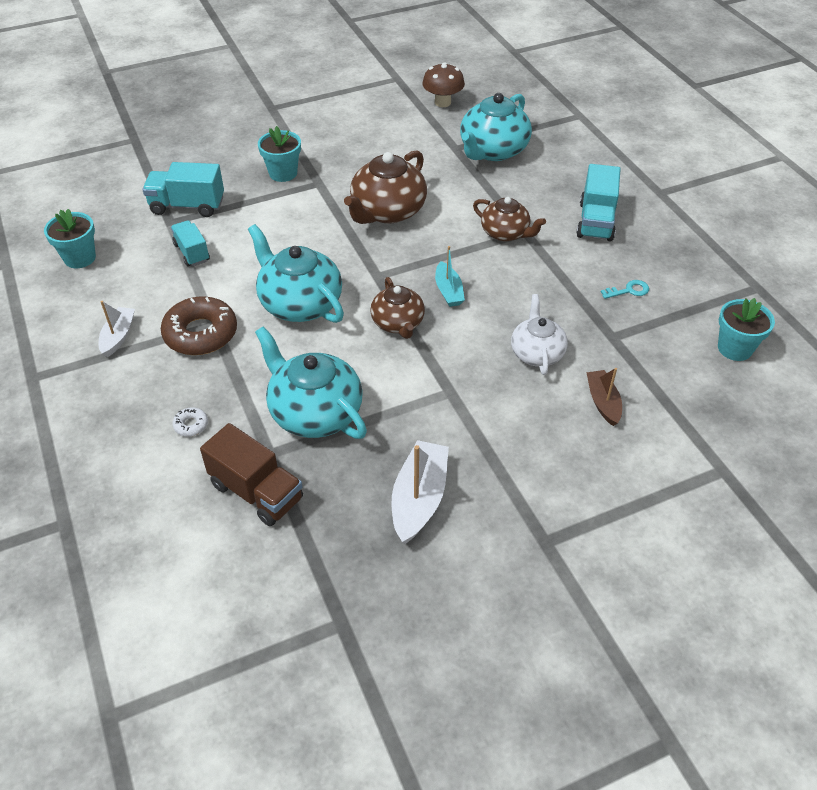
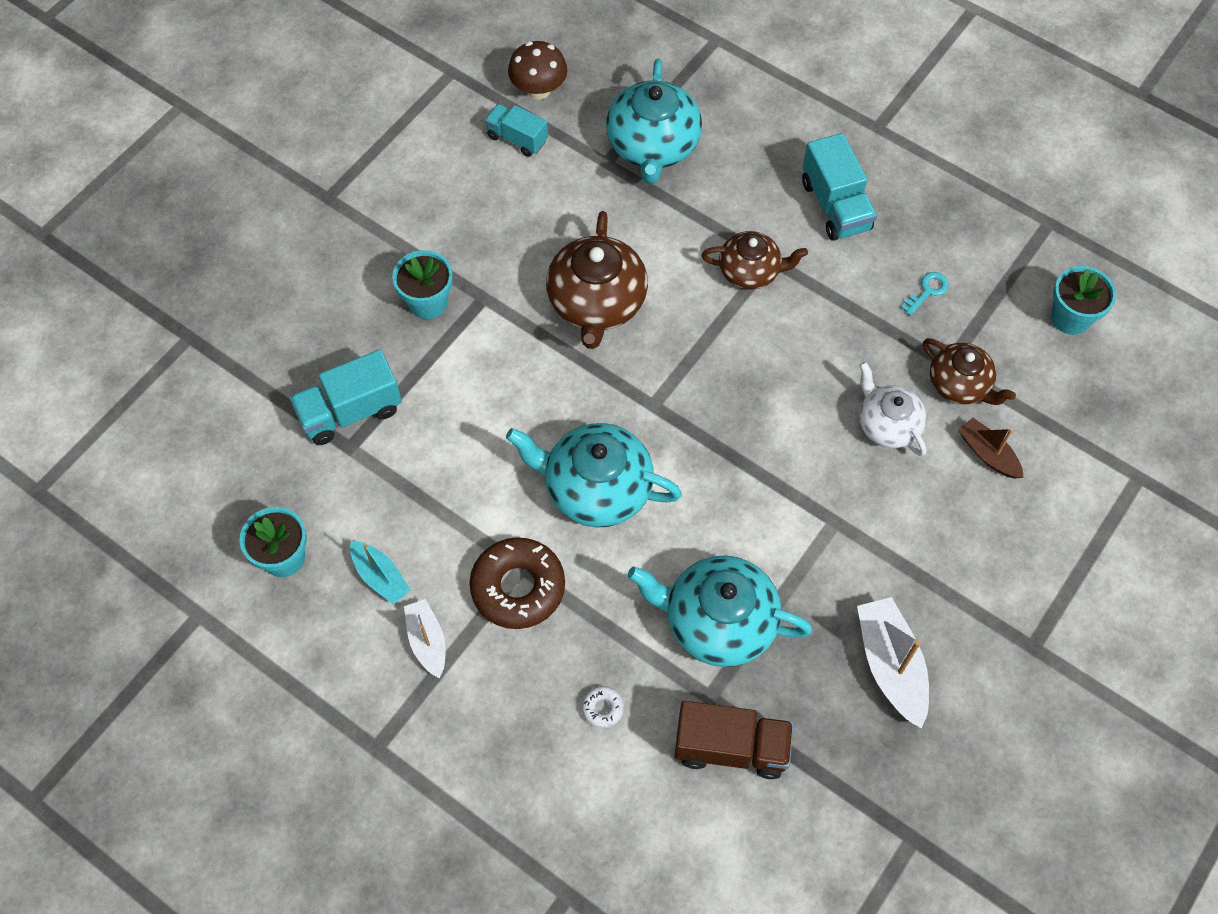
camera: 30 degrees left, 15 degrees up
(192, 252) = (414, 480): turquoise truck -> turquoise truck (517, 139)
(398, 323) = (721, 460): brown teapot -> brown teapot (960, 384)
(448, 291) = (744, 387): turquoise boat -> turquoise boat (380, 577)

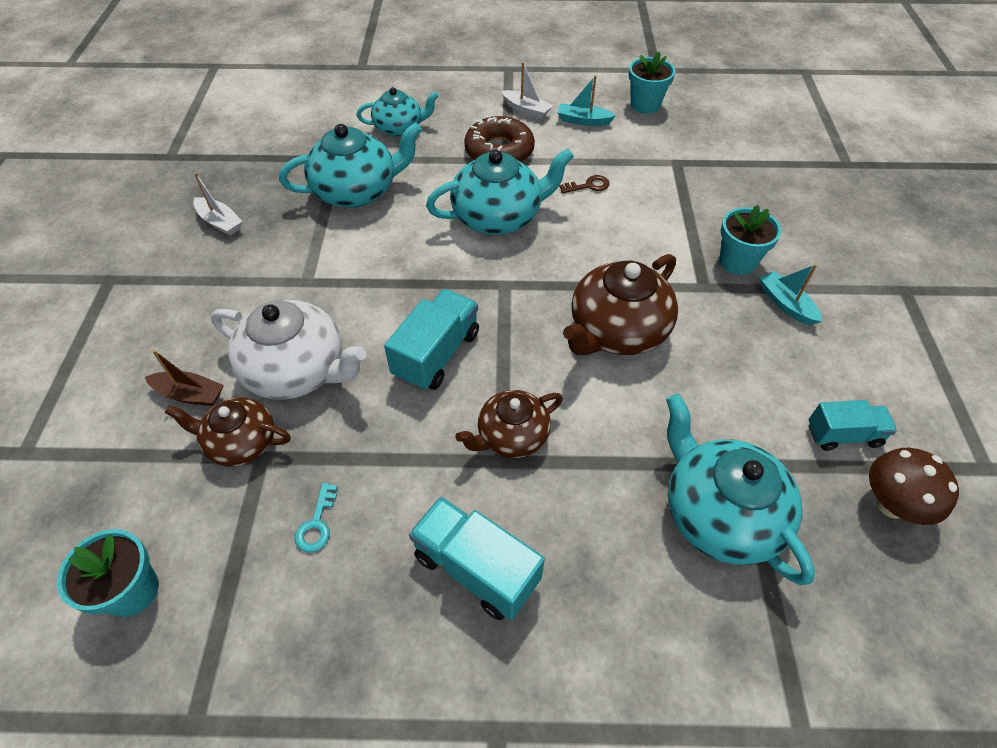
camera: 145 degrees right, 10 degrees down
(350, 412) = (700, 178): turquoise truck -> turquoise truck (436, 354)
(436, 243) = (786, 304): none -> turquoise boat
(470, 473) = (588, 186): none -> brown key
(597, 303) = (617, 331): brown teapot -> brown teapot turned 105 degrees counterclockwise
(602, 708) = (399, 128): white donut -> turquoise teapot
(731, 747) = (308, 145): brown truck -> none
(887, 424) = (297, 370): white teapot -> white teapot, size x1.59
(890, 665) = (220, 222): white boat -> white boat, size x0.63

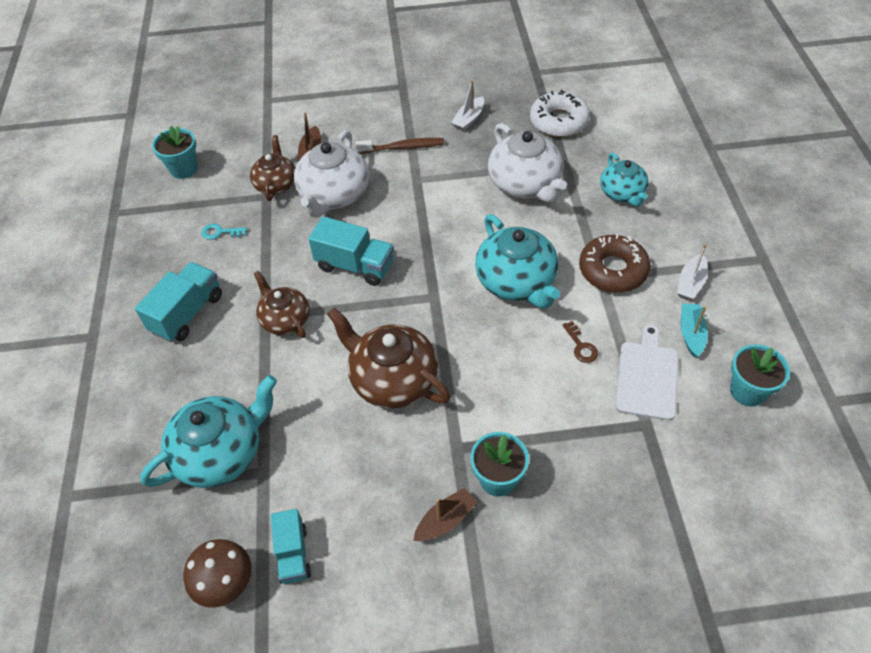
camera: 85 degrees right, 0 degrees up
(238, 290) = (402, 147): none -> brown toothbrush
(268, 152) = (559, 121): none -> white donut
(357, 191) = (525, 184): turquoise teapot -> white teapot
(627, 153) = (647, 377): none -> white cutting board
(786, 304) = (445, 520): turquoise boat -> brown boat

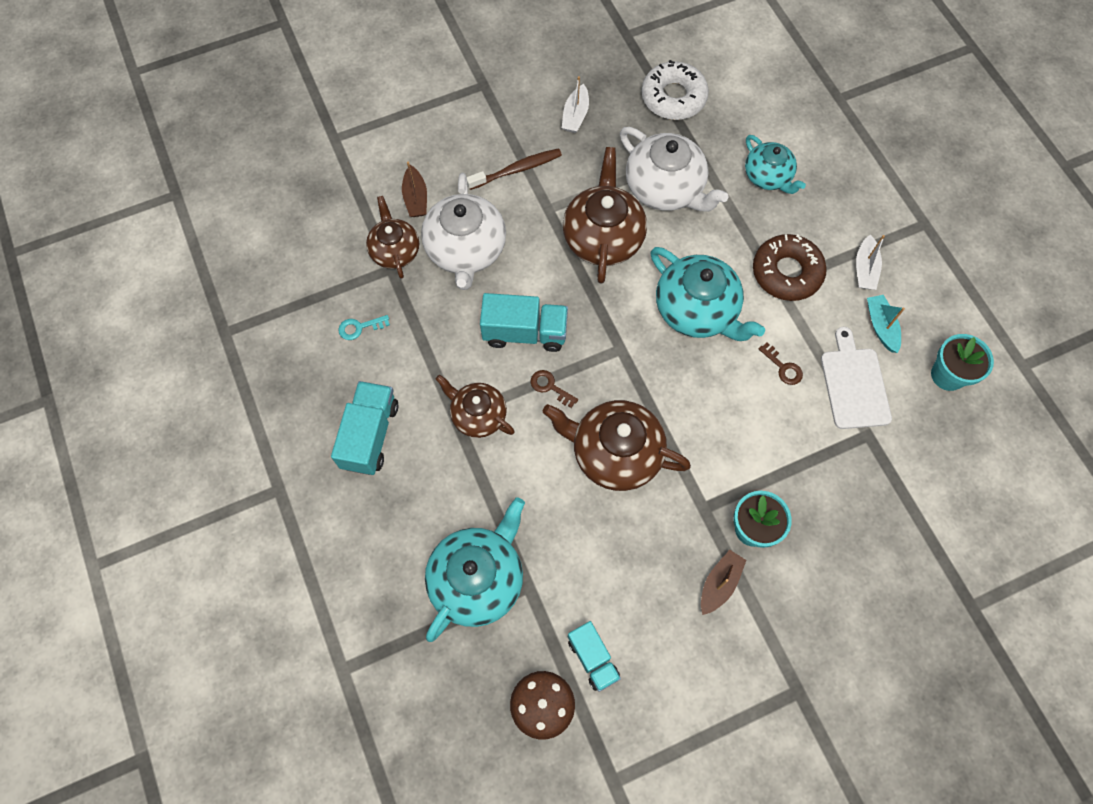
camera: 20 degrees left, 15 degrees up
(184, 169) = (278, 255): turquoise flower pot -> none
(358, 312) = (550, 387): none -> brown key
(455, 209) = (603, 237): none -> brown teapot

